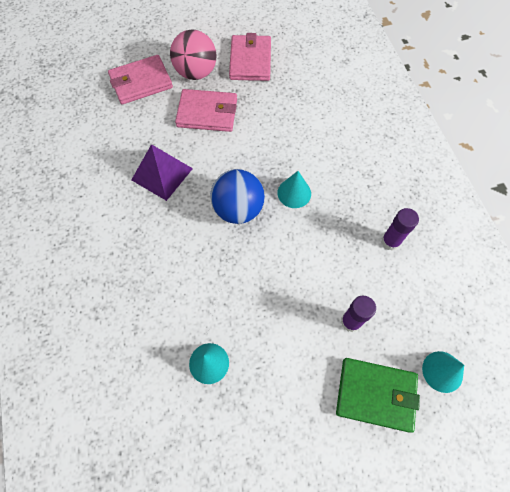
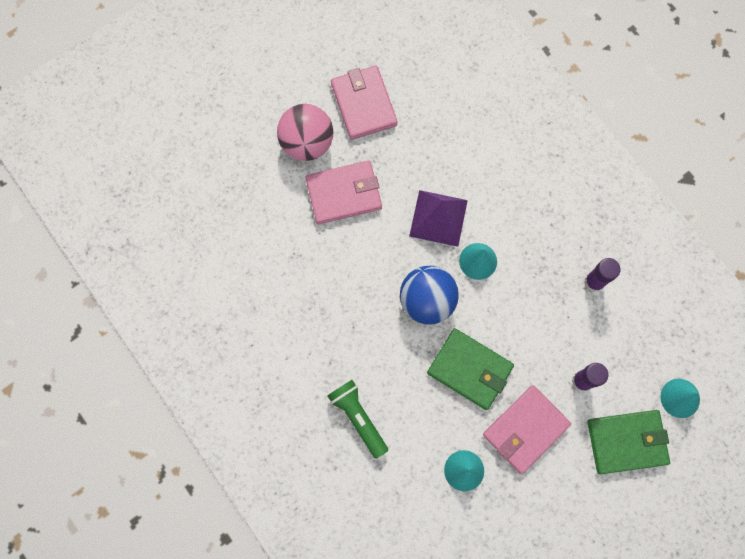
camera: 20 degrees left, 10 degrees up
(137, 282) = (358, 417): none -> green flashlight
(141, 82) = (248, 178): pink wallet -> pink wallet (525, 429)
(162, 174) = (328, 288): purple pyramid -> purple pyramid (438, 218)
(251, 276) = (470, 369): none -> green wallet

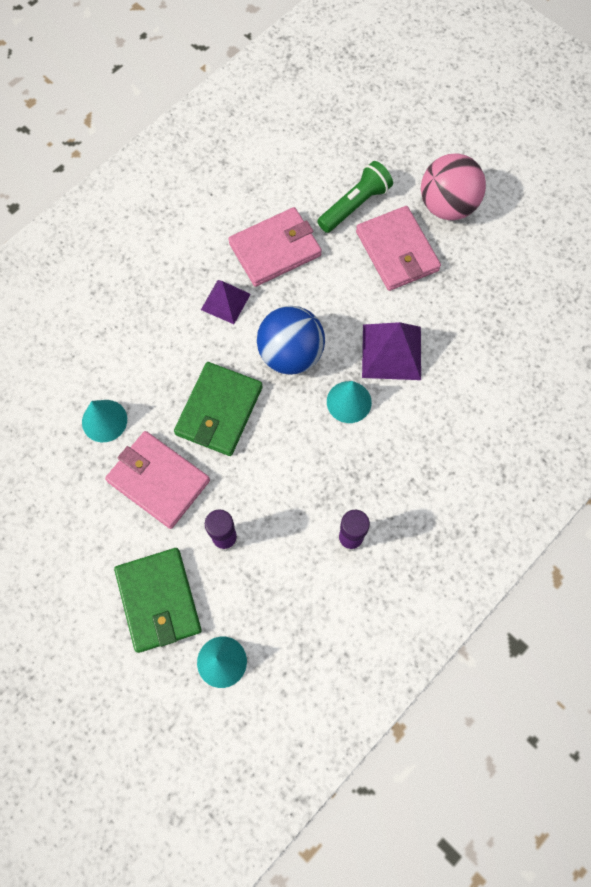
camera: 80 degrees right, 5 degrees down
(358, 417) = (149, 305): green flashlight -> green flashlight (355, 205)
(363, 104) = (509, 254): pink wallet -> pink wallet (275, 249)
(366, 349) = (225, 301): none -> purple pyramid

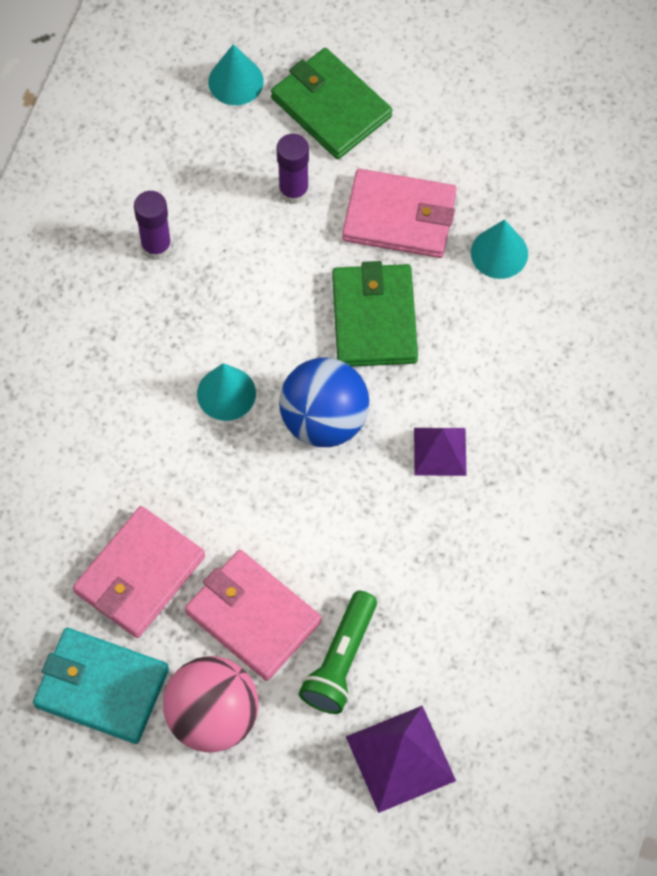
camera: 155 degrees right, 5 degrees down
(275, 249) = (414, 548): pink wallet -> pink wallet (139, 575)
(391, 352) = (201, 476): purple pyramid -> purple pyramid (401, 758)
(510, 249) = (101, 687): none -> turquoise wallet

